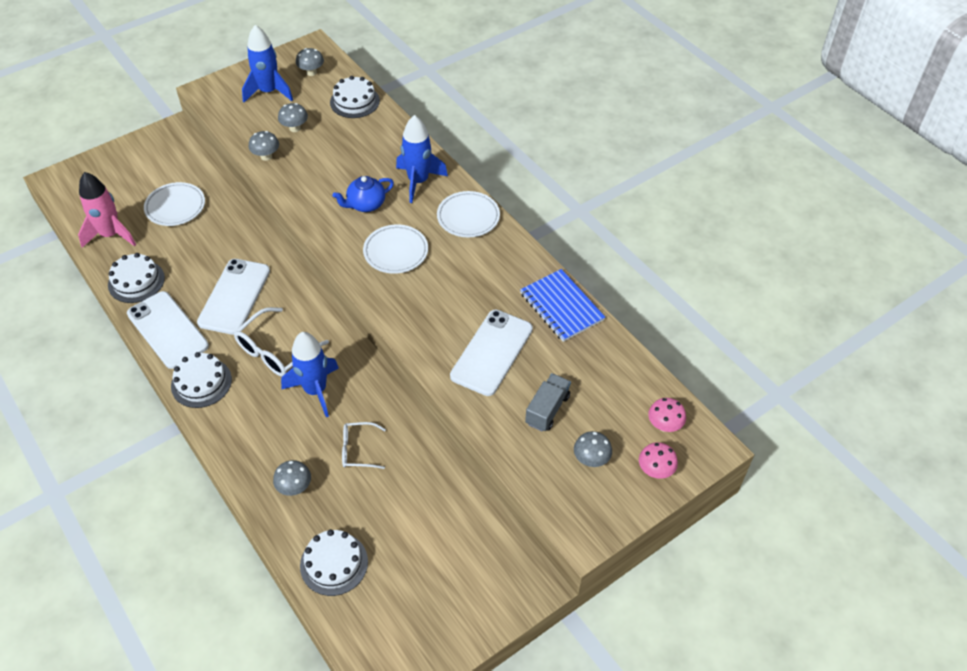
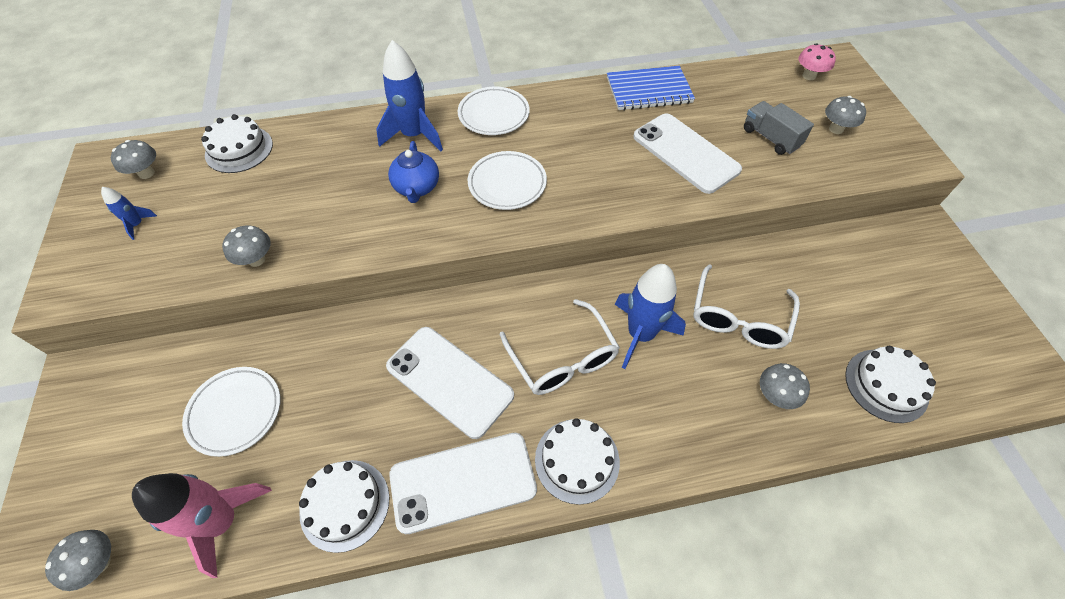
camera: 65 degrees left, 5 degrees up
(269, 92) = (137, 225): blue rocket -> blue rocket, size x0.47
(295, 128) = (231, 217): grey mushroom -> grey mushroom (99, 563)
(358, 450) = (738, 318): white glasses -> white glasses, size x1.62
(655, 471) = (856, 96): pink mushroom -> none

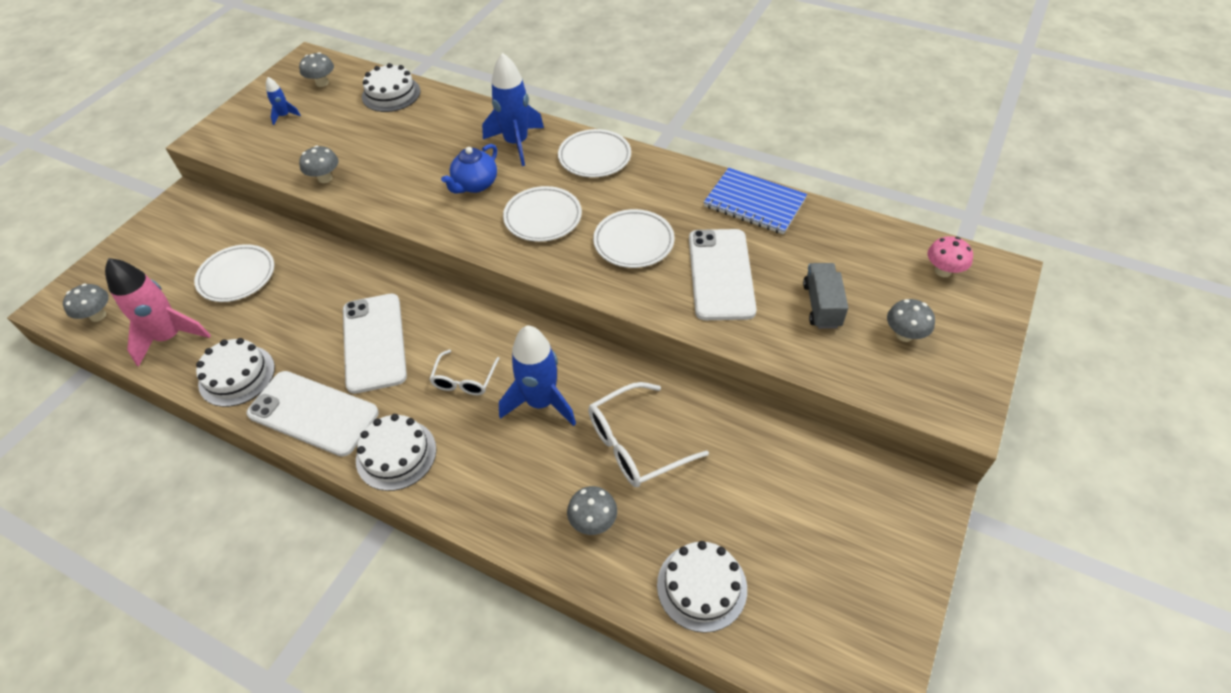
camera: 40 degrees right, 5 degrees down
(563, 358) = (464, 380): white glasses -> white glasses, size x0.62
(599, 164) = (633, 242): none -> white plate

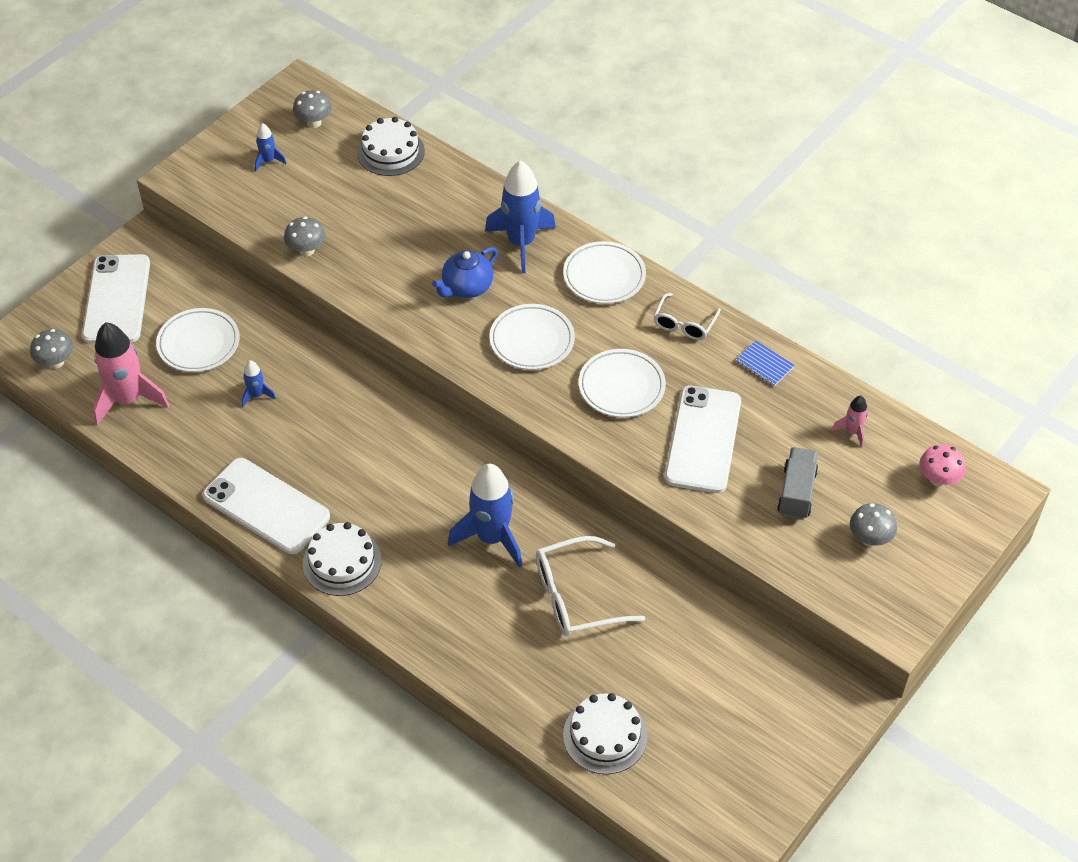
camera: 10 degrees right, 0 degrees up
(237, 375) = (193, 453): white cake -> none
(295, 312) = (257, 395): none -> blue rocket
(374, 342) = (334, 444): white phone -> white phone (117, 299)
(464, 380) = (419, 501): white glasses -> white glasses (684, 324)
(593, 521) = (518, 660): grey mushroom -> none
(754, 203) = (764, 364): blue notebook -> blue notebook, size x0.52
(851, 244) = (852, 431): none -> pink rocket

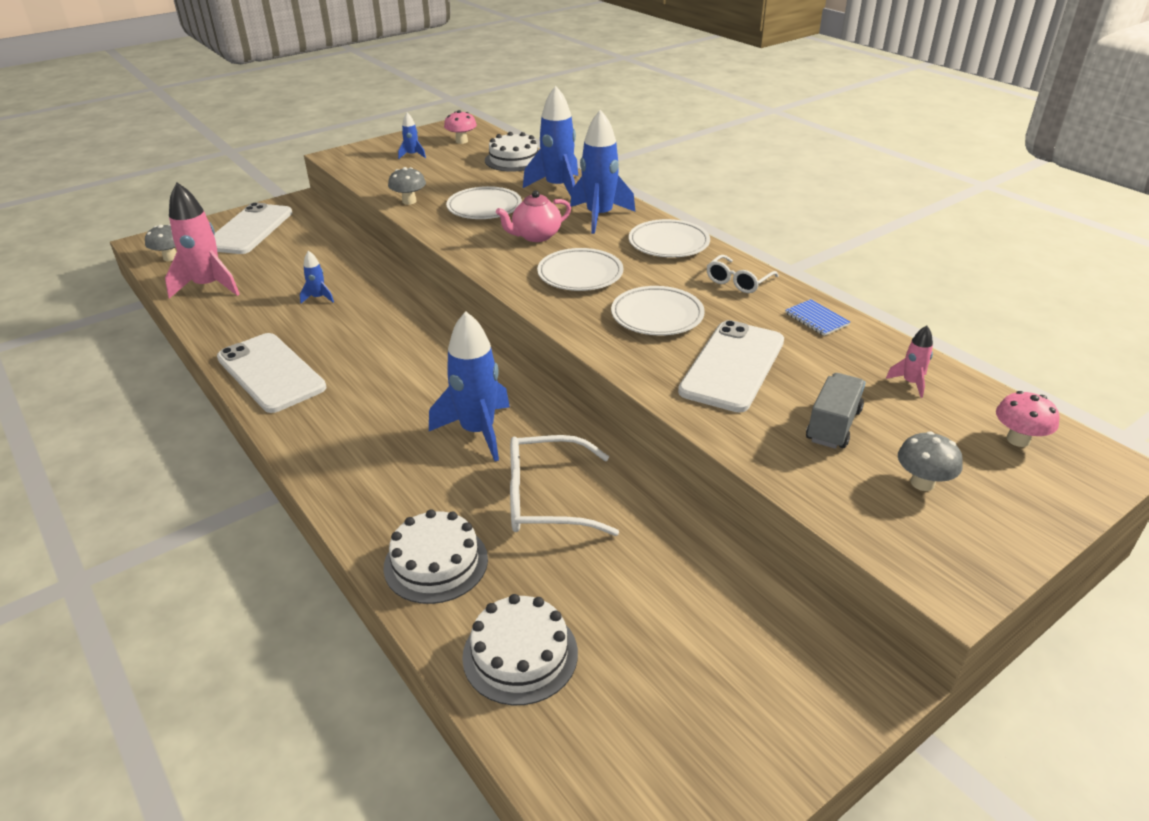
camera: 15 degrees right, 15 degrees down
(199, 344) = (294, 261): white plate -> white plate (484, 208)
(314, 122) = (461, 141): grey mushroom -> pink mushroom
(342, 562) = (313, 427): white cake -> white cake (436, 563)
(460, 198) = (558, 187): none -> blue rocket
(466, 288) = (535, 236): blue teapot -> pink teapot

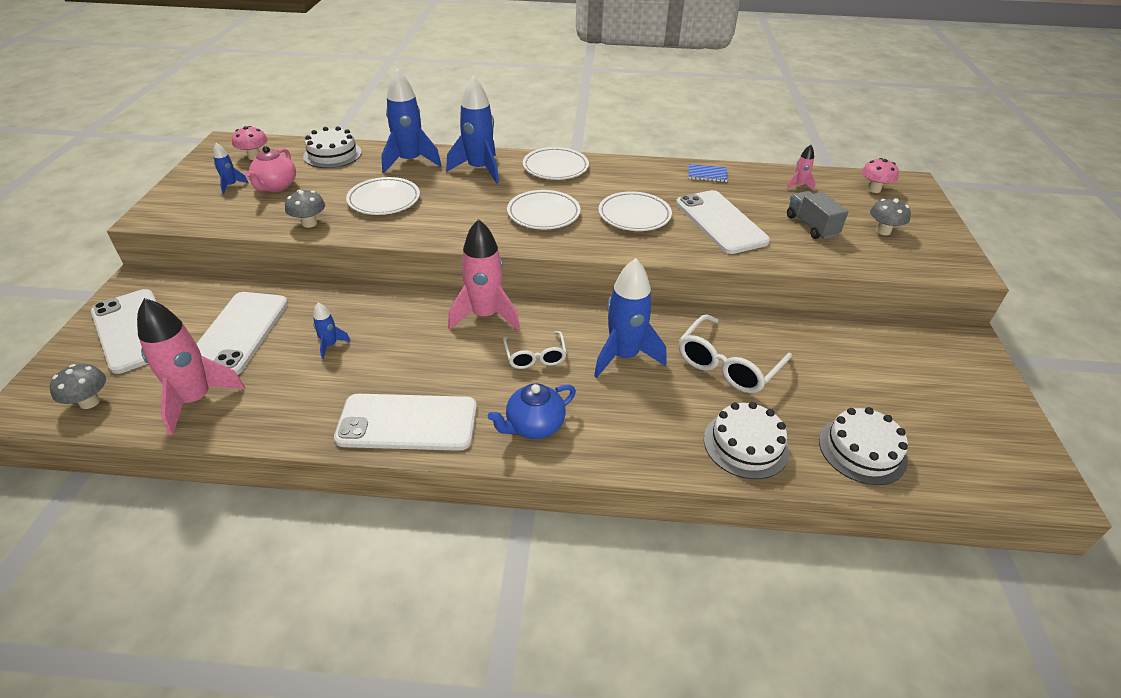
camera: 50 degrees left, 5 degrees up
(289, 261) = (238, 333): none -> white phone
(329, 430) = (534, 426): none -> blue teapot
(439, 338) = (485, 316): none -> pink rocket
(535, 236) = (463, 203): pink teapot -> pink teapot (276, 186)
(738, 281) = (635, 172): white glasses -> white glasses (535, 356)

